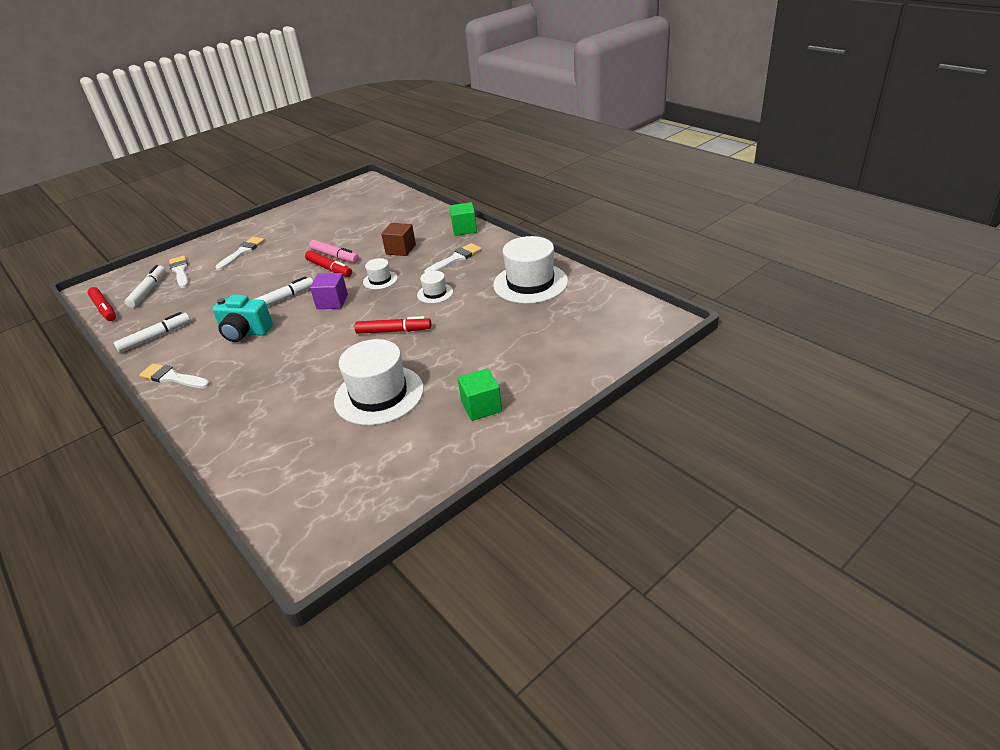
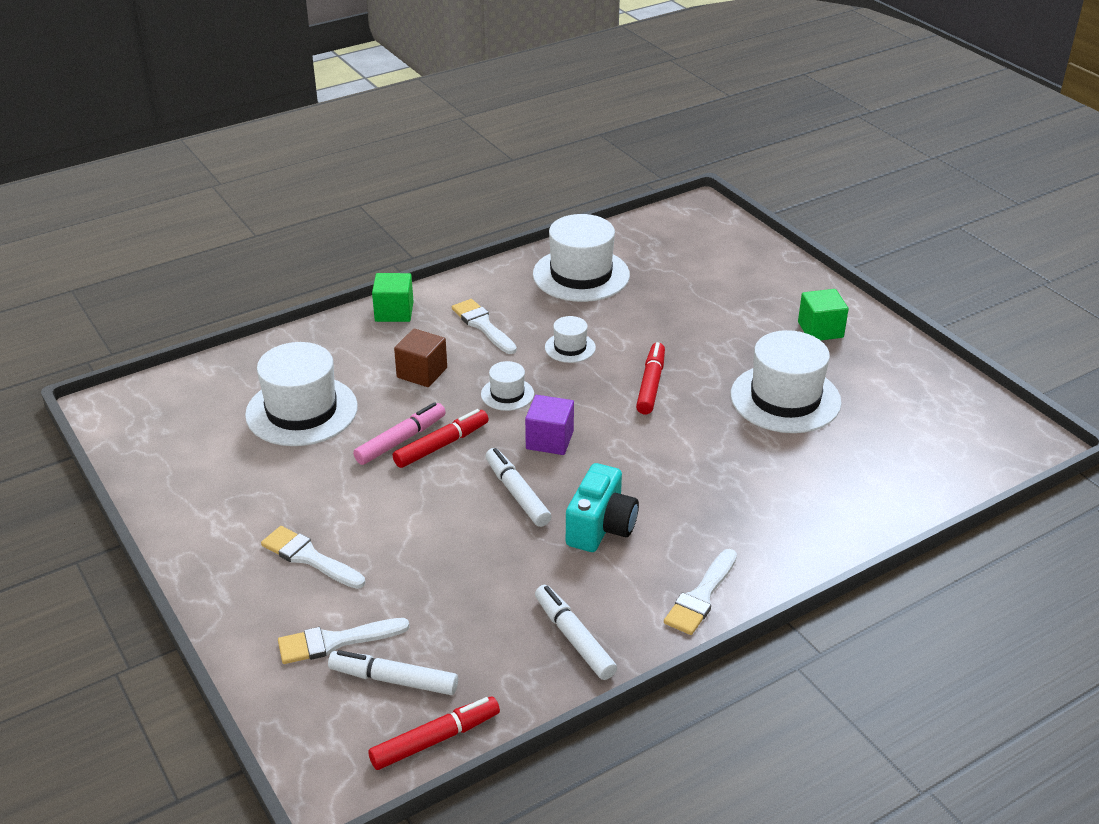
camera: 85 degrees left, 0 degrees up
(362, 225) = (301, 411): none -> white hat

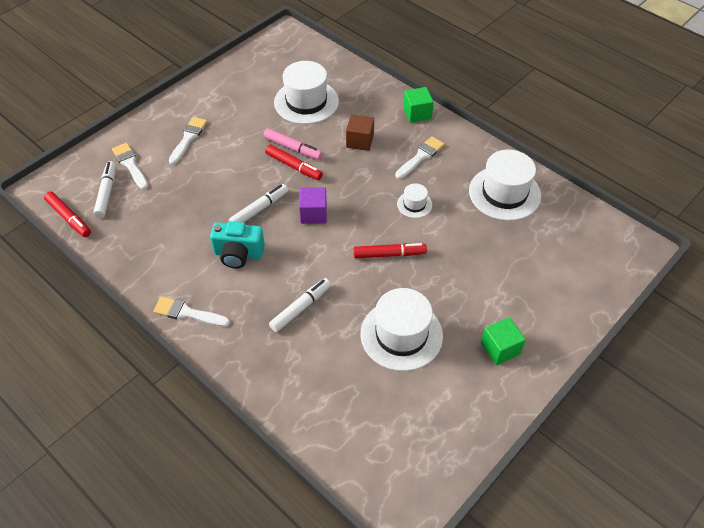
camera: 75 degrees right, 15 degrees up
(507, 394) = (352, 184): white hat -> none
(574, 639) = (144, 259): white marker -> white marker (300, 308)

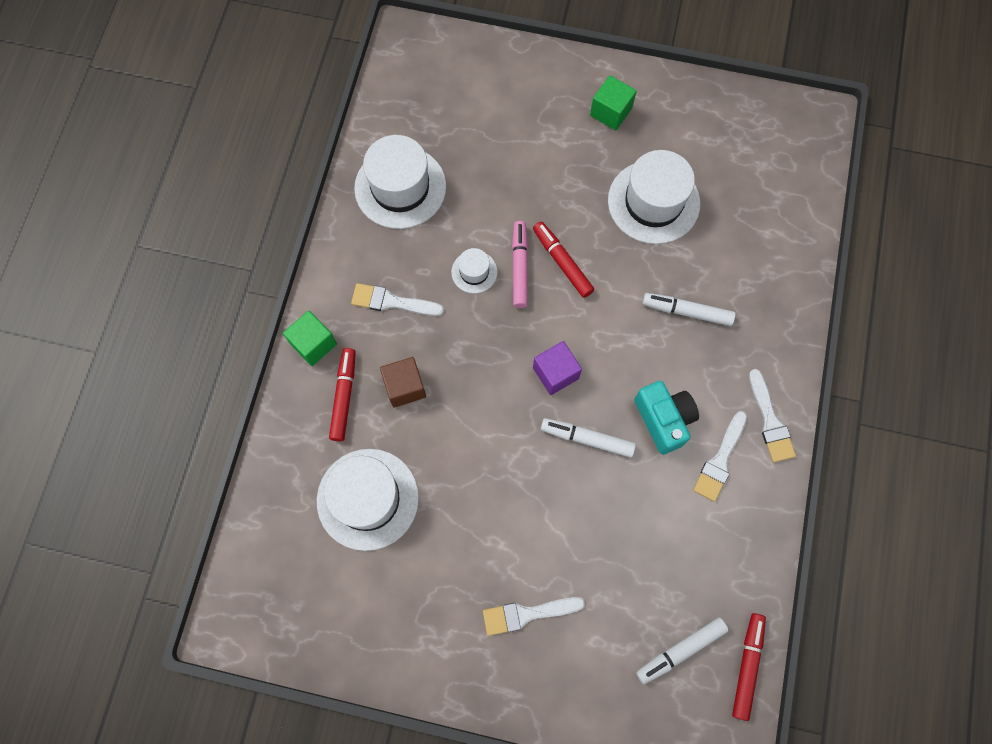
camera: 120 degrees left, 20 degrees up
(130, 164) = (618, 658): white brush -> white brush (720, 460)
(292, 148) = (464, 463): pink marker -> pink marker (519, 268)
(293, 166) = (495, 442): red marker -> red marker (344, 397)

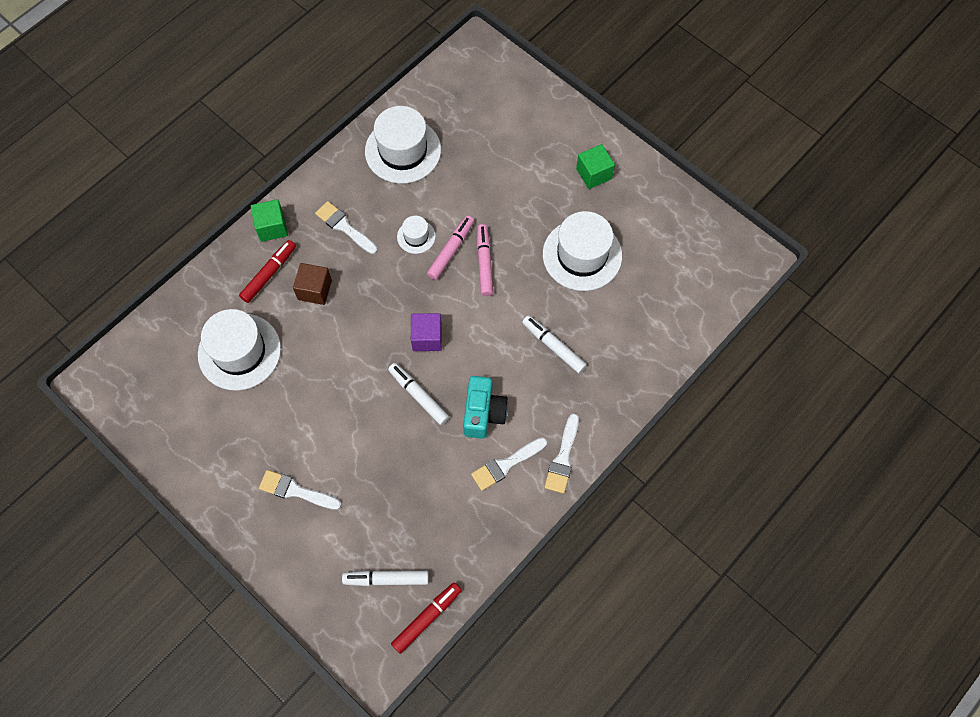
camera: 30 degrees right, 5 degrees down
(562, 263) = (484, 263): red marker -> pink marker

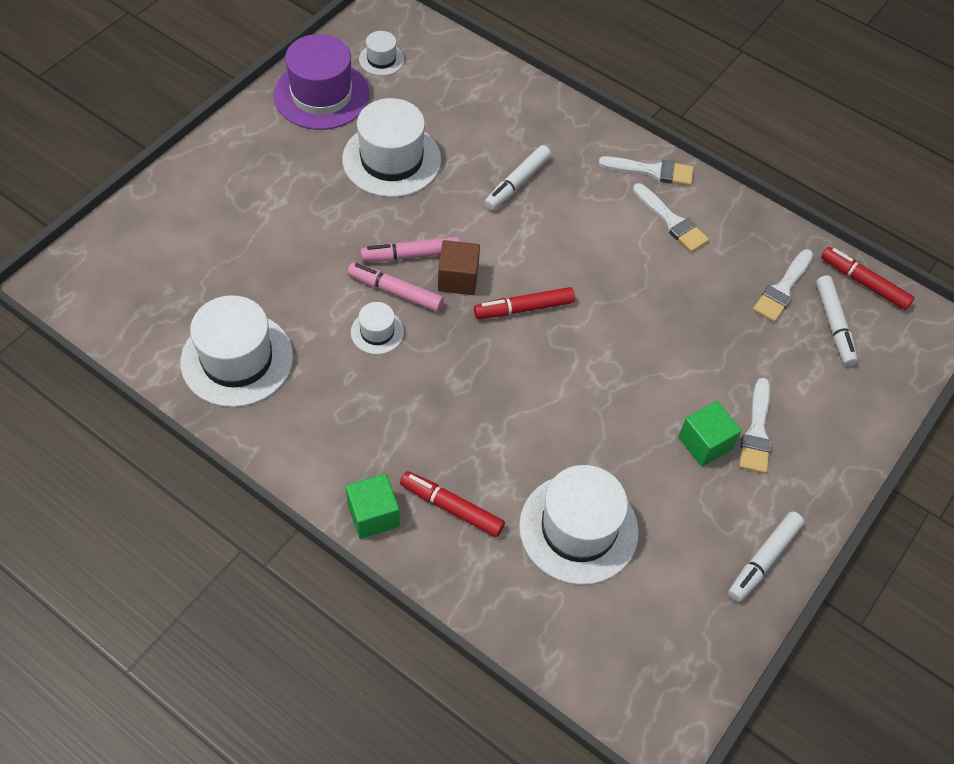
camera: 100 degrees left, 10 degrees down
(314, 290) = (471, 445): brown cube -> brown cube (458, 279)
(344, 227) = (367, 419): white brush -> white brush (782, 289)
(419, 396) = (604, 311): white marker -> white marker (764, 559)
(427, 338) = (524, 308): purple cube -> red marker
(483, 413) = (613, 245): turquoise camera -> none
(594, 174) = (274, 150): green cube -> green cube (705, 443)
(654, 207) = (321, 95): none -> purple hat
(696, 253) = (381, 59): none -> white hat

